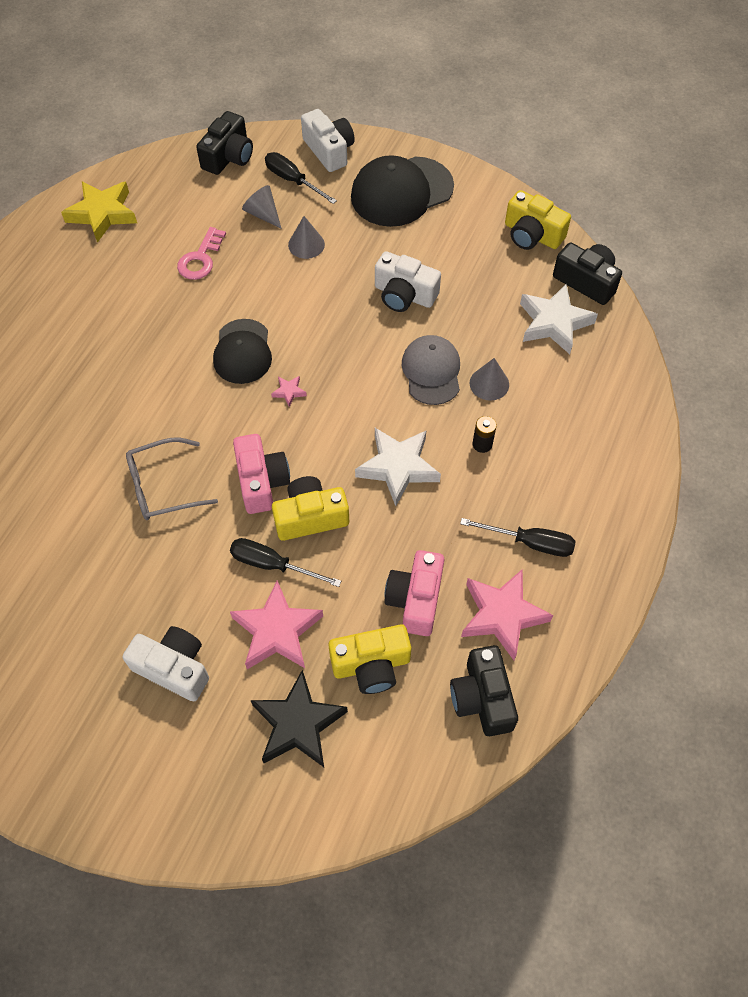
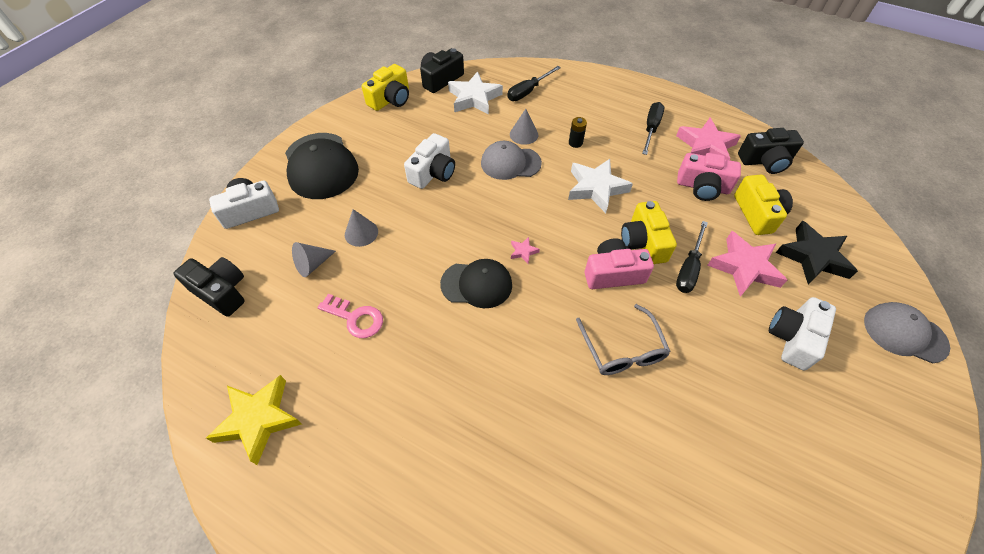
camera: 85 degrees left, 5 degrees down
(179, 810) = (904, 333): none -> grey cap
(293, 180) = (277, 239): black screwdriver -> black screwdriver (528, 91)

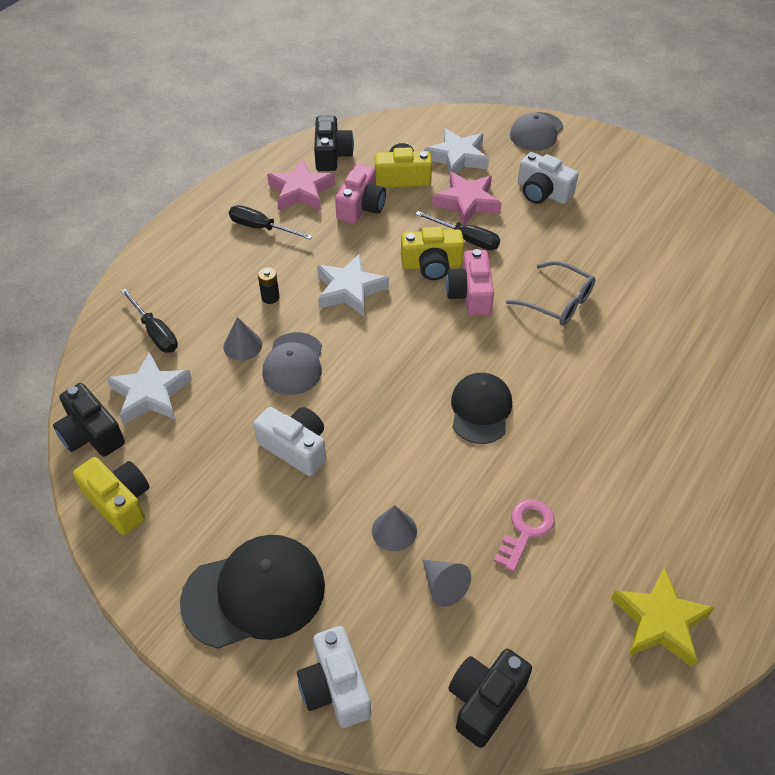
camera: 85 degrees left, 5 degrees down
(523, 251) = (437, 364): pink star -> none
(622, 349) = (558, 302): grey glasses -> grey glasses turned 45 degrees clockwise
(813, 257) = (457, 157): black star -> white star

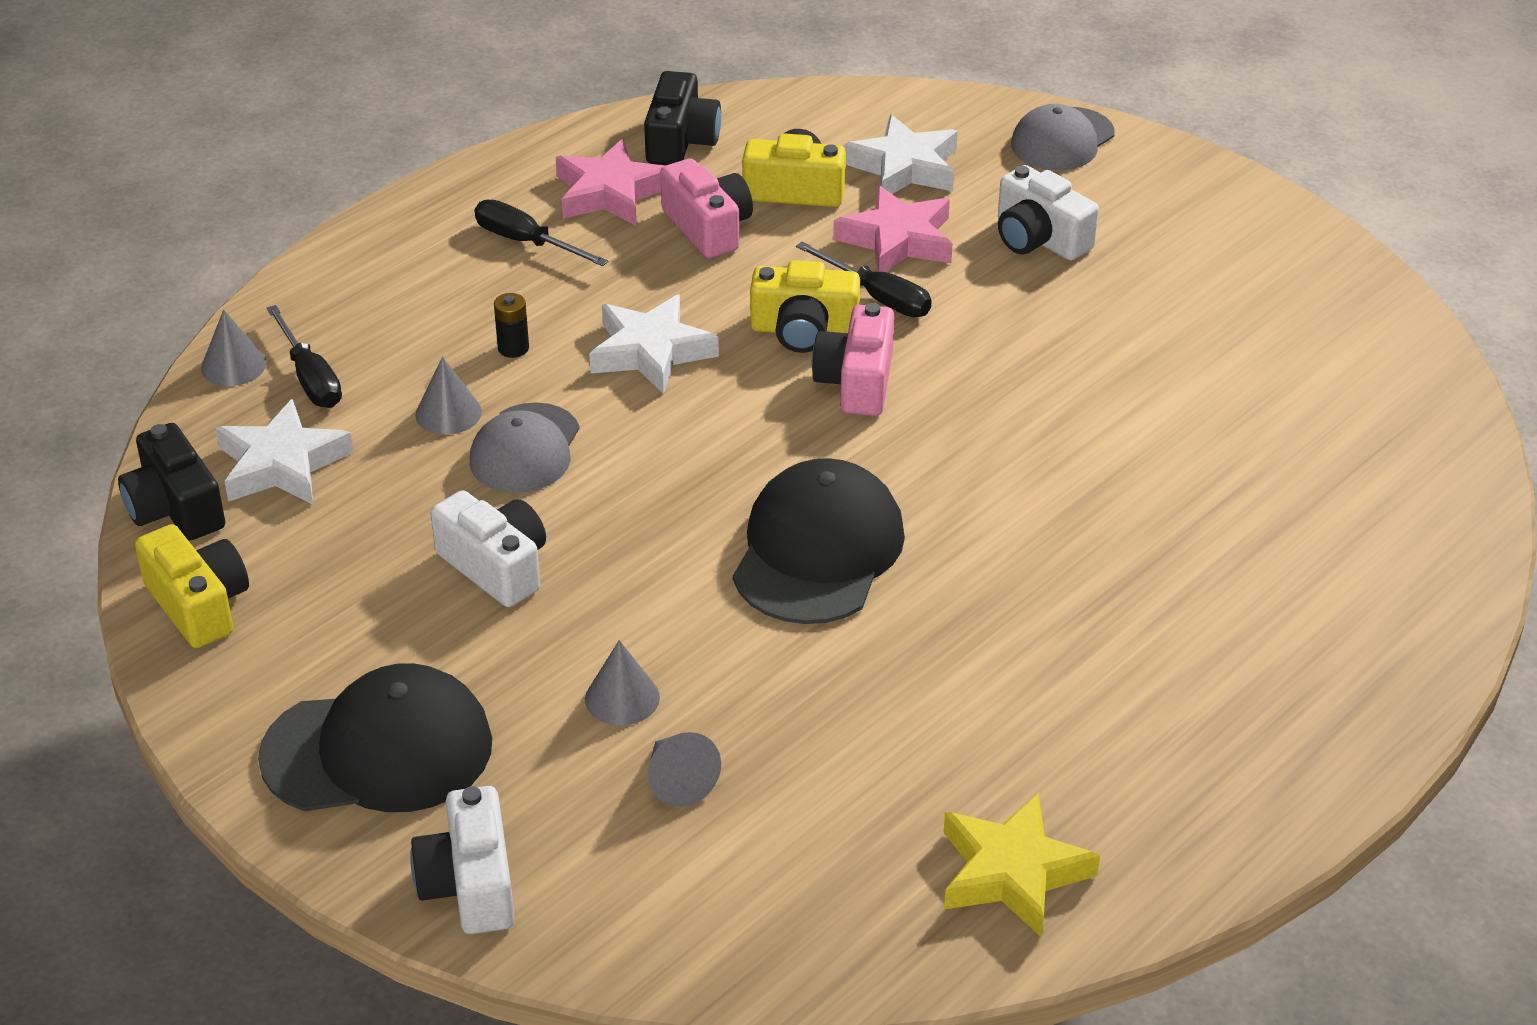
camera: 10 degrees right, 10 degrees down
(107, 330) = (233, 365): none -> grey cone
(361, 207) = (708, 228): pink camera -> pink camera turned 60 degrees counterclockwise
(480, 410) = (818, 551): black cap -> black cap, size x1.51
(485, 700) = (696, 933): black camera -> none
(526, 530) = (836, 724): pink key -> none
(558, 302) = (1006, 410): grey glasses -> none

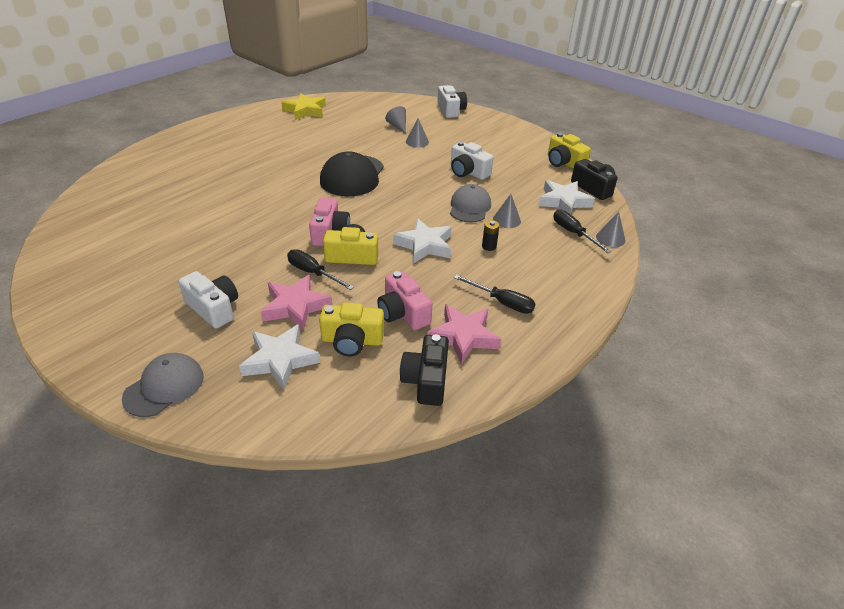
camera: 175 degrees right, 0 degrees up
(378, 750) = (487, 132): black cap -> none

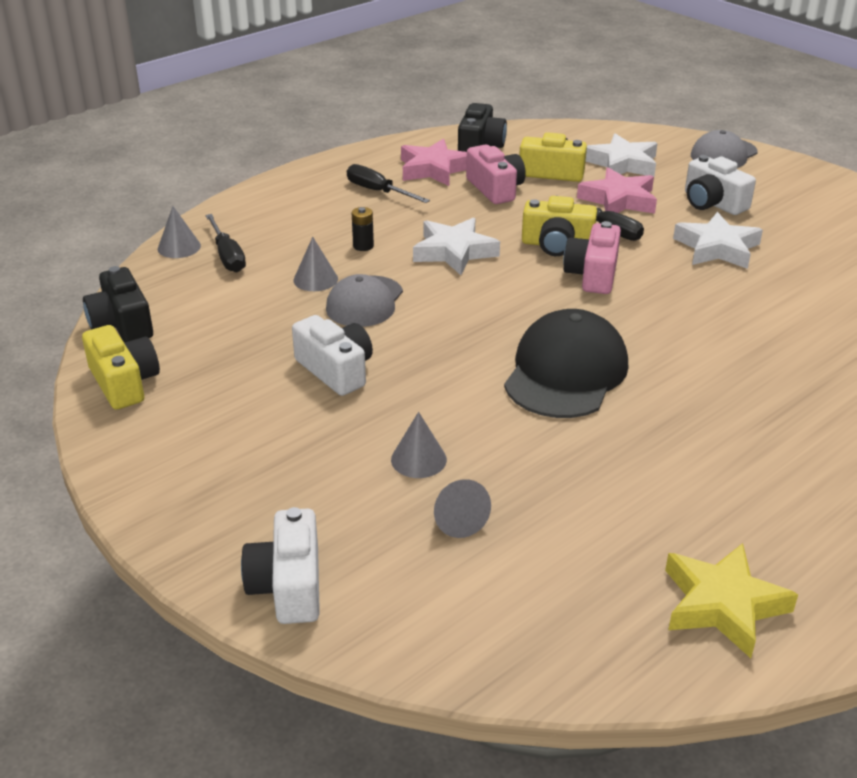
camera: 170 degrees left, 5 degrees down
(563, 202) = (199, 303): white star -> white star (717, 248)

